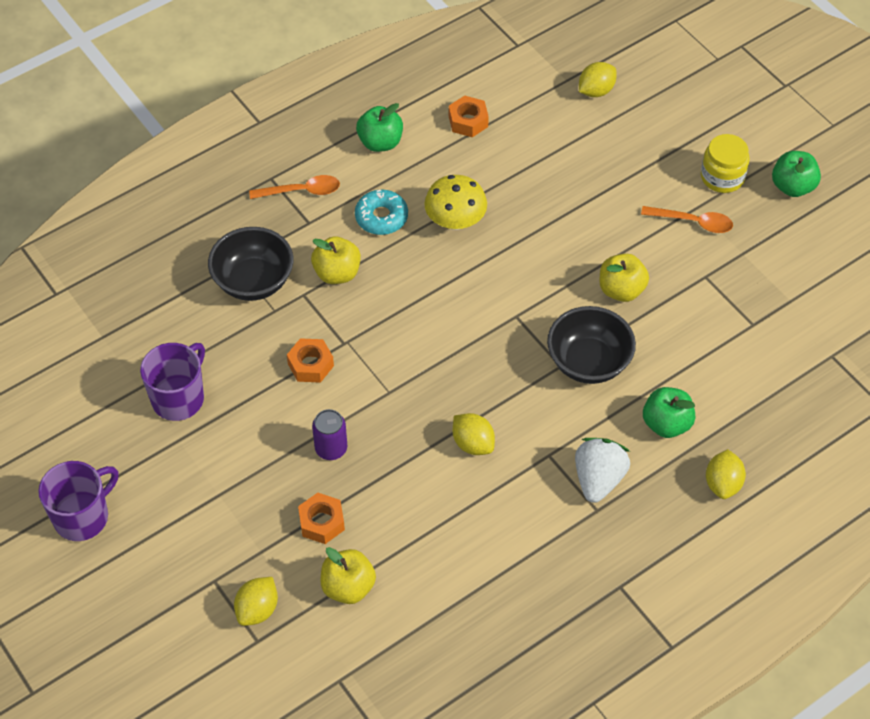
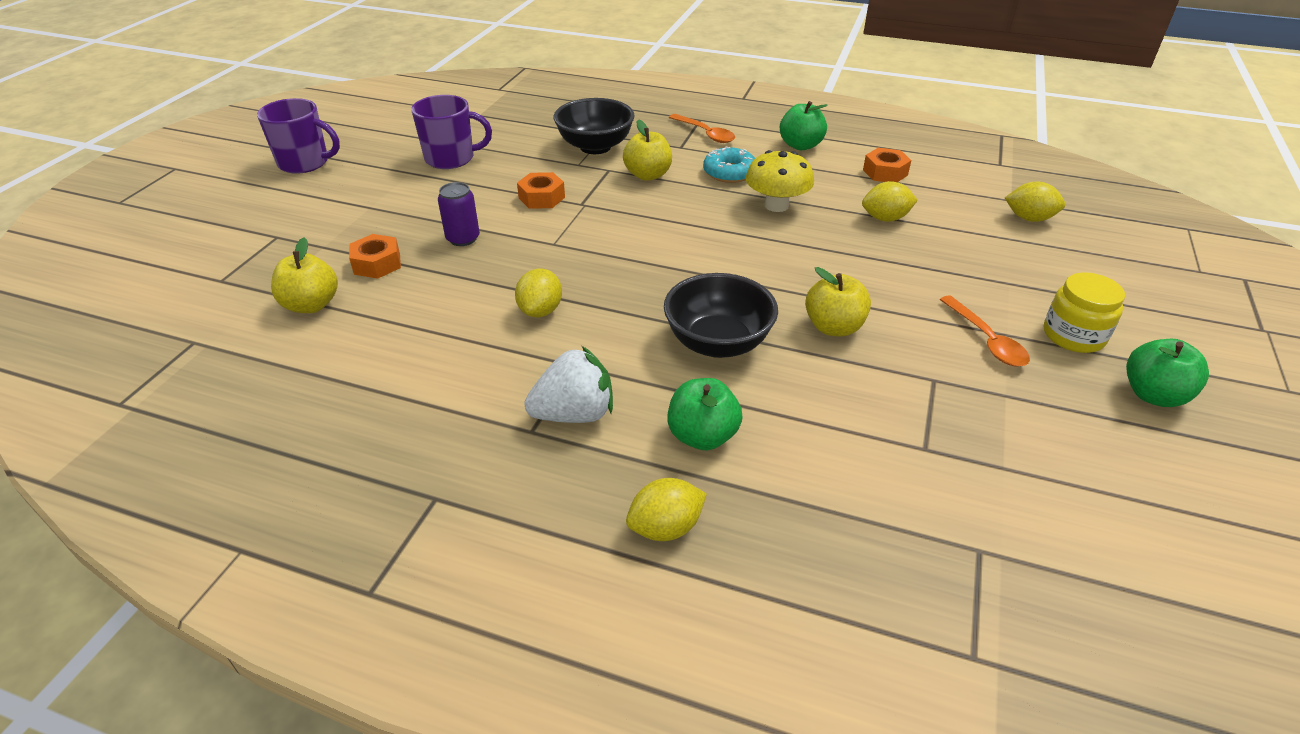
camera: 55 degrees right, 15 degrees down
(257, 609) = (256, 268): yellow lemon -> yellow lemon (885, 218)

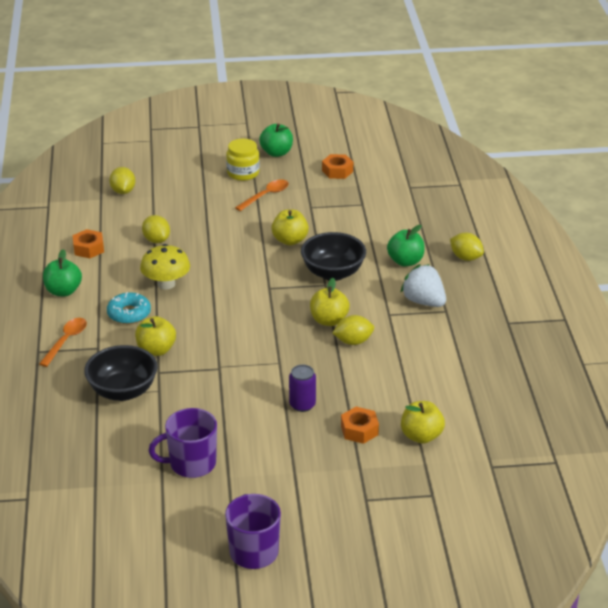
camera: 115 degrees left, 5 degrees down
(451, 159) = (191, 464): purple mug -> purple mug turned 75 degrees counterclockwise
(541, 198) = (223, 389): orange nut -> orange nut (337, 171)
(604, 304) = (329, 320): none -> yellow apple

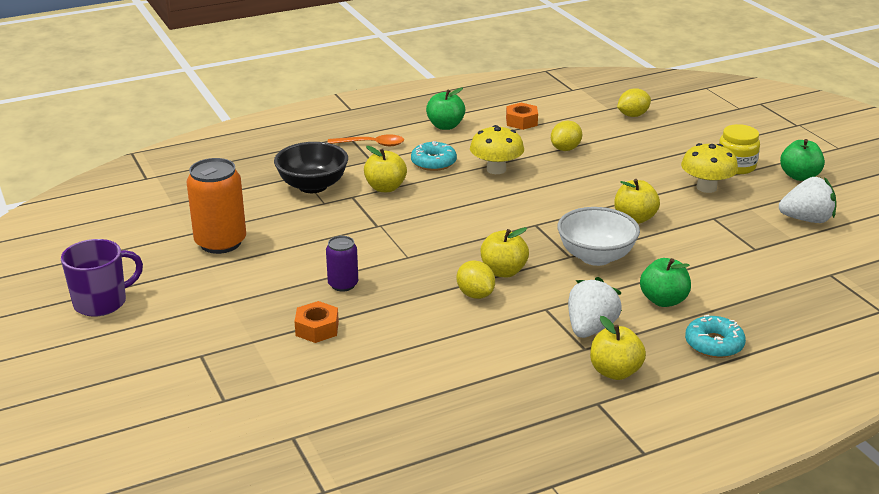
camera: 70 degrees right, 5 degrees down
(191, 464) = (220, 242): purple mug -> orange can
(266, 196) = (706, 187): orange spoon -> yellow mushroom
(333, 273) = (596, 257): black bowl -> white bowl
(337, 171) = (806, 219): orange nut -> white strawberry
(421, 436) = (326, 373): yellow apple -> yellow apple (615, 372)
(466, 257) = (714, 344): yellow lemon -> turquoise donut

